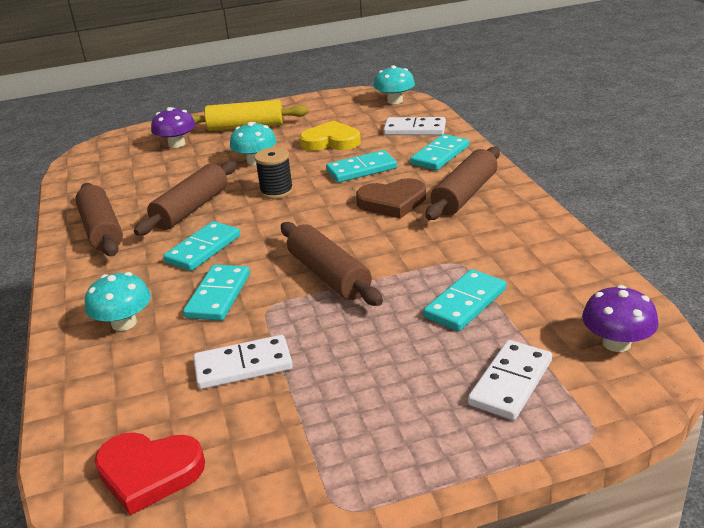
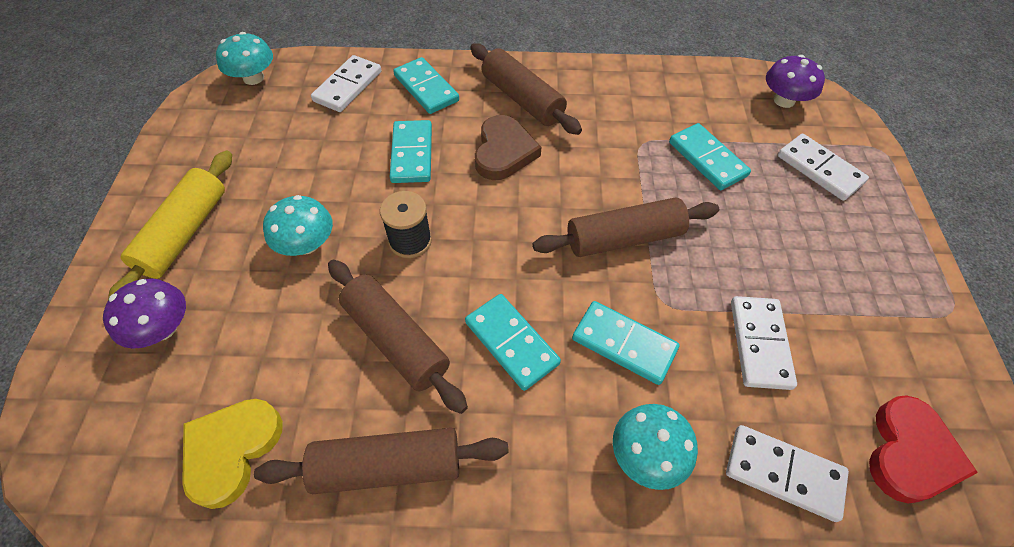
camera: 75 degrees left, 25 degrees up
(118, 393) = (783, 473): none -> white domino
(331, 141) = (315, 160): yellow heart -> yellow heart (231, 450)

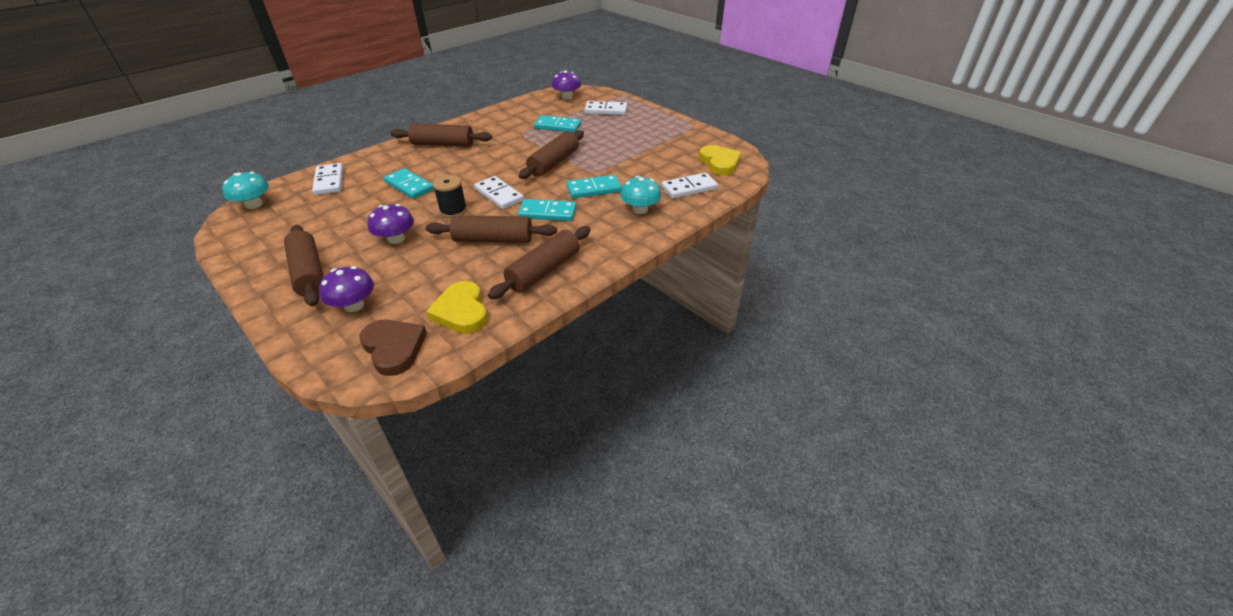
camera: 45 degrees left, 15 degrees down
(185, 233) = (309, 273): yellow rolling pin -> brown rolling pin
(306, 244) = (396, 239): turquoise mushroom -> purple mushroom
(426, 88) = (381, 162): turquoise domino -> none
(504, 152) = (459, 164): brown heart -> brown heart (394, 348)
(760, 344) = (643, 163): white domino -> white domino (499, 195)
(910, 453) = (719, 163): red heart -> yellow heart

